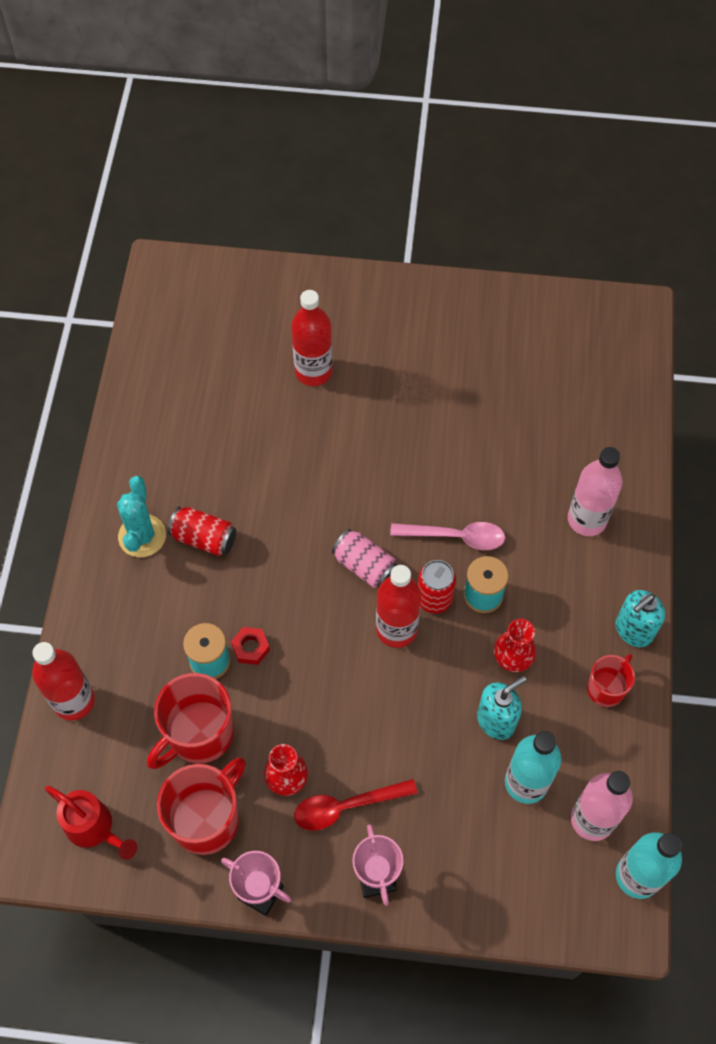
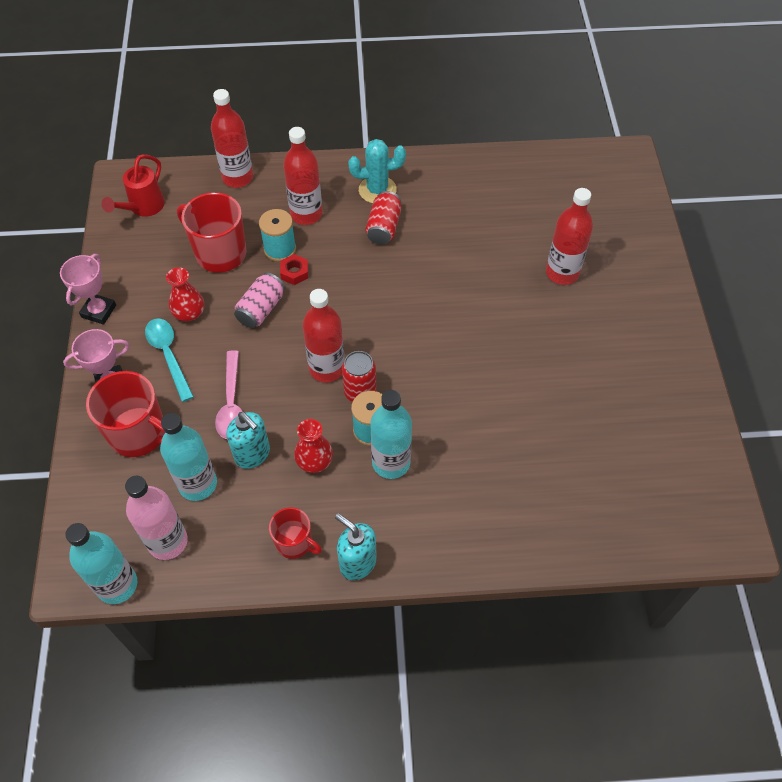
camera: 80 degrees right, 5 degrees down
(160, 623) = (306, 214): none -> red bottle
(207, 819) = (154, 269): red mug -> red mug (139, 434)
(345, 806) = (168, 355): red spoon -> turquoise spoon
(365, 566) = (381, 338): pink can -> pink can (261, 309)
(456, 537) = (424, 402): pink spoon -> pink spoon (231, 404)
(525, 581) = (391, 462): none -> turquoise bottle
(587, 519) = (468, 510): pink bottle -> none

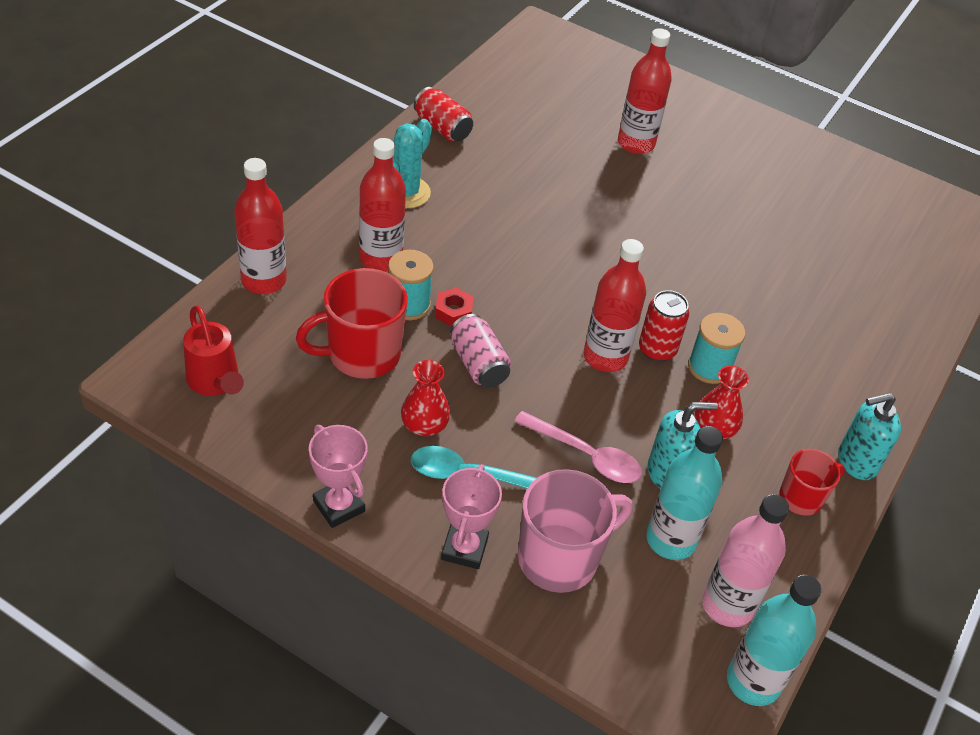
camera: 60 degrees left, 10 degrees down
(139, 434) = (559, 558): red mug -> pink mug
(384, 227) = (461, 216): red can -> red can (442, 128)
(391, 462) = (759, 375): turquoise bottle -> none

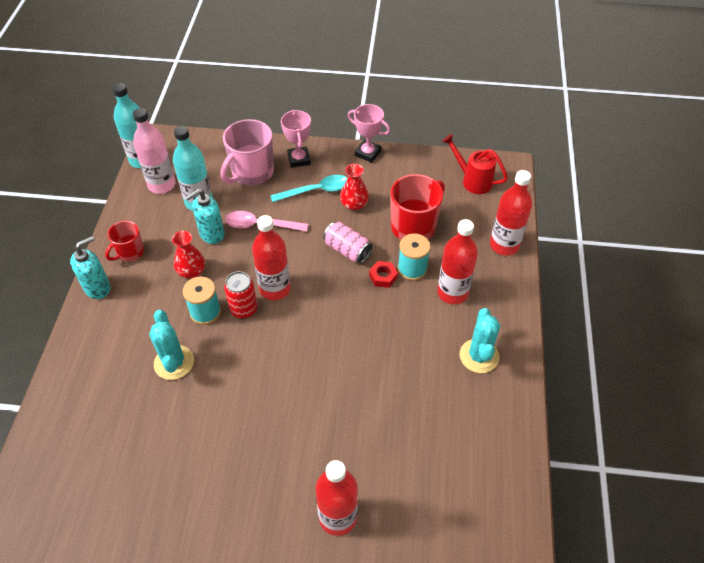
camera: 160 degrees right, 5 degrees up
(442, 128) = (503, 440): red can -> none
(764, 327) = (174, 362): none -> turquoise cactus

